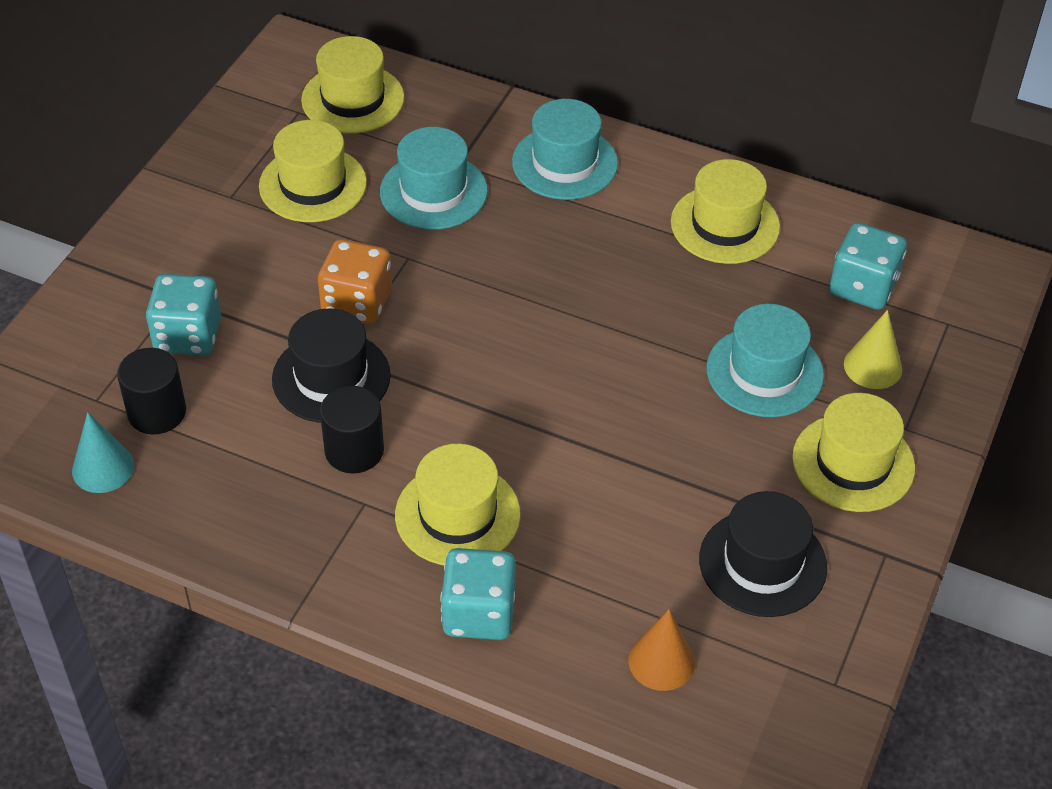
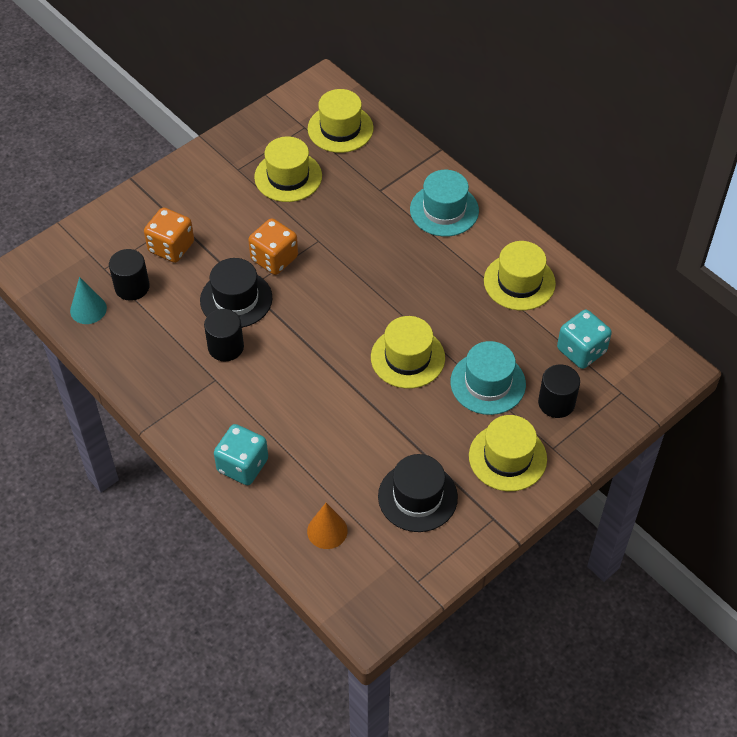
camera: 25 degrees right, 5 degrees up
(188, 335) = (171, 247): turquoise dice -> orange dice
(433, 191) = (355, 203): turquoise hat -> none
(457, 515) = (262, 405): yellow hat -> yellow hat (407, 357)
(872, 366) = (556, 403): yellow cone -> black cylinder

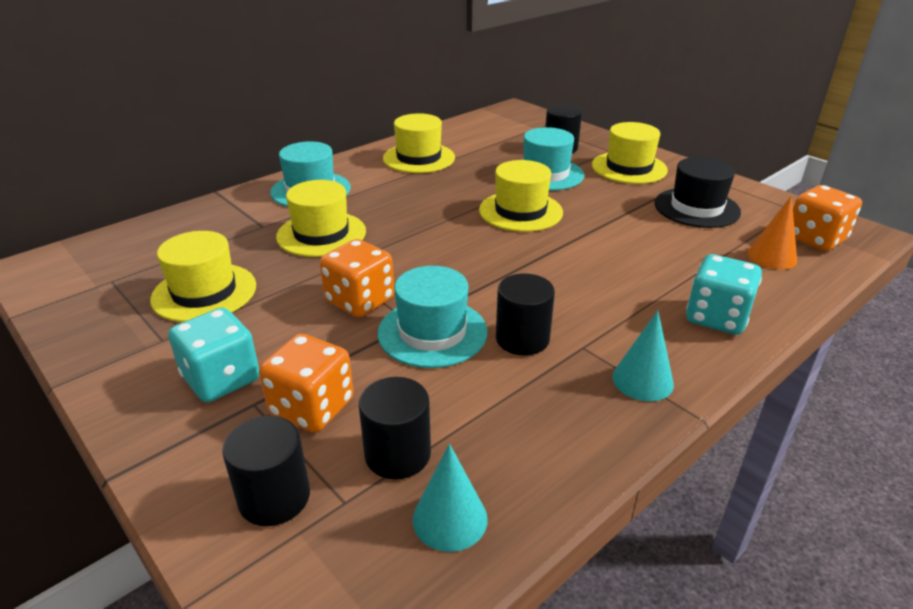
camera: 90 degrees left, 20 degrees down
(110, 241) = (274, 497): none -> black cylinder
(179, 407) = (642, 380): none -> turquoise cone
(236, 299) = (432, 332): black hat -> turquoise hat
(340, 128) = (135, 252): yellow hat -> yellow hat (321, 234)
(357, 577) = (815, 239): none -> orange dice
(581, 351) = (500, 137): turquoise dice -> turquoise dice (221, 379)

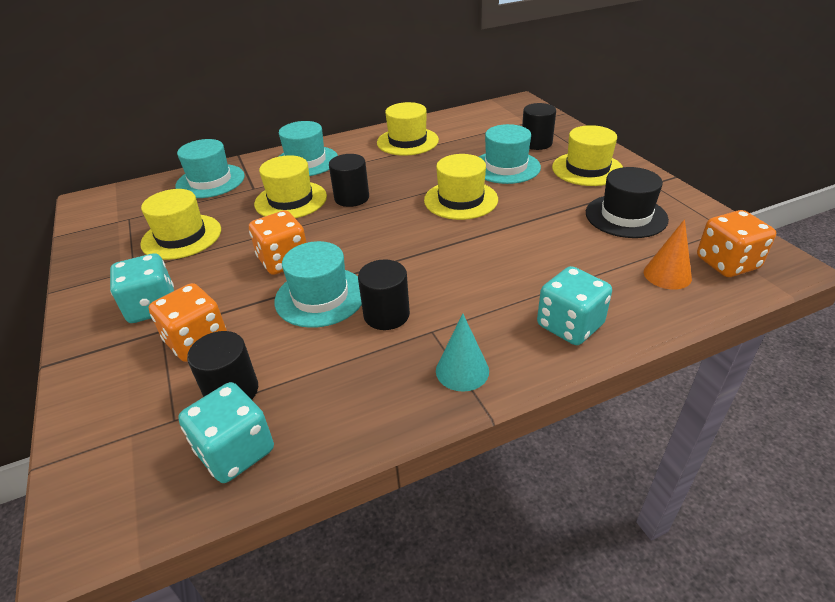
camera: 20 degrees right, 5 degrees up
(199, 224) = (210, 181): none -> turquoise hat
(274, 497) = (131, 405): black cylinder -> black cylinder (352, 198)
(450, 518) = (236, 451): turquoise cone -> turquoise dice

